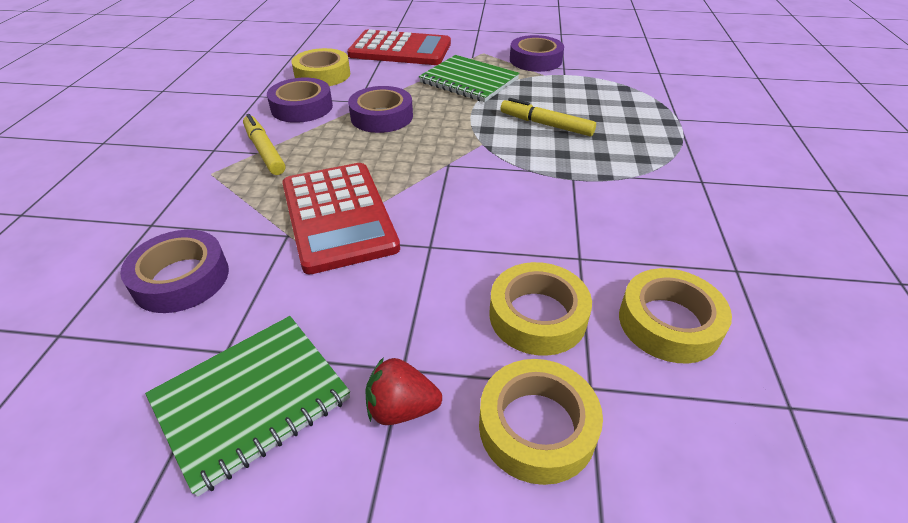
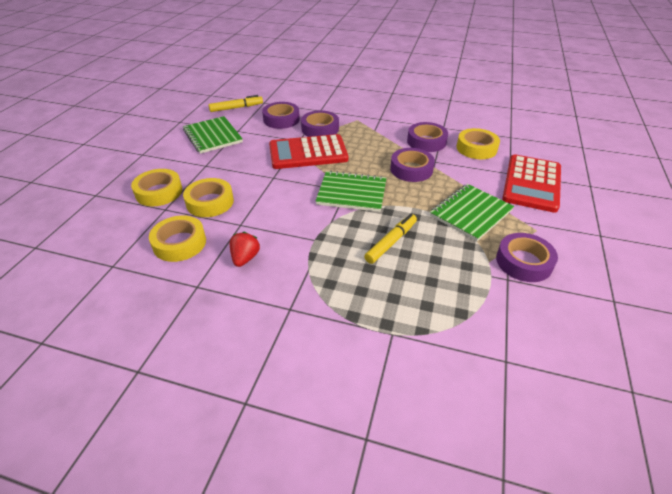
camera: 100 degrees right, 0 degrees up
(242, 213) = (320, 129): none -> purple tape
(264, 151) = (375, 132): yellow marker -> yellow marker (236, 108)
(401, 408) = (188, 164): red strawberry -> red strawberry (245, 258)
(454, 159) = (352, 193): none -> green notebook

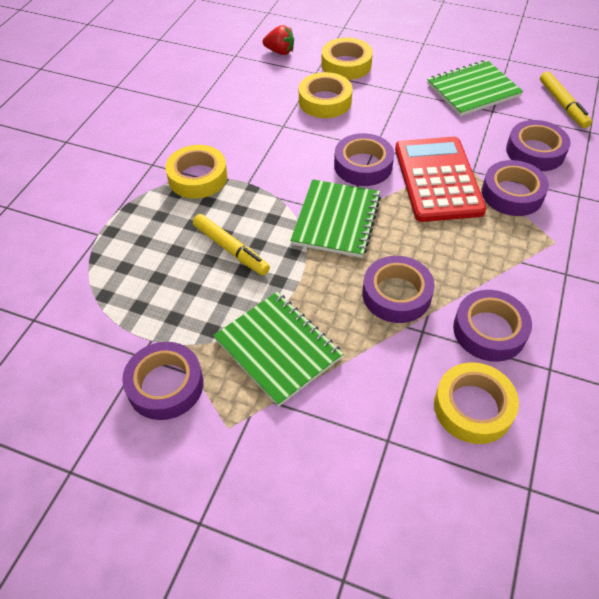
camera: 95 degrees right, 10 degrees up
(179, 243) = (259, 88): yellow tape -> yellow tape (198, 177)
(245, 258) = (228, 132): red strawberry -> red strawberry (280, 52)
(293, 182) = (363, 165): none -> purple tape
(531, 183) = (353, 467): red calculator -> none

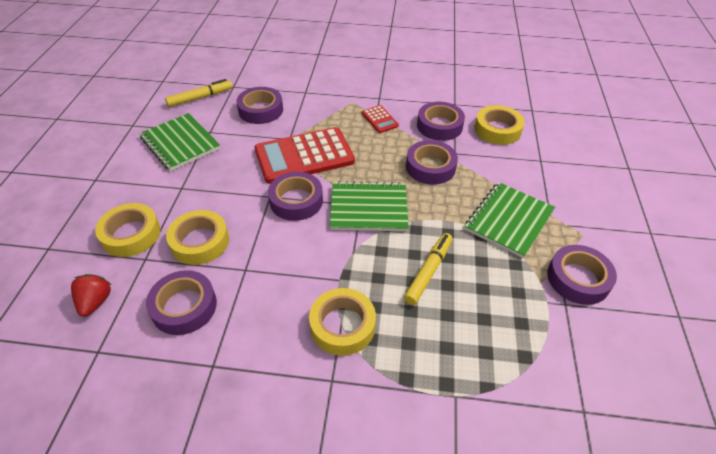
camera: 105 degrees left, 5 degrees down
(509, 263) = (379, 119): none -> red calculator
(512, 194) = (311, 120): purple tape -> purple tape (184, 307)

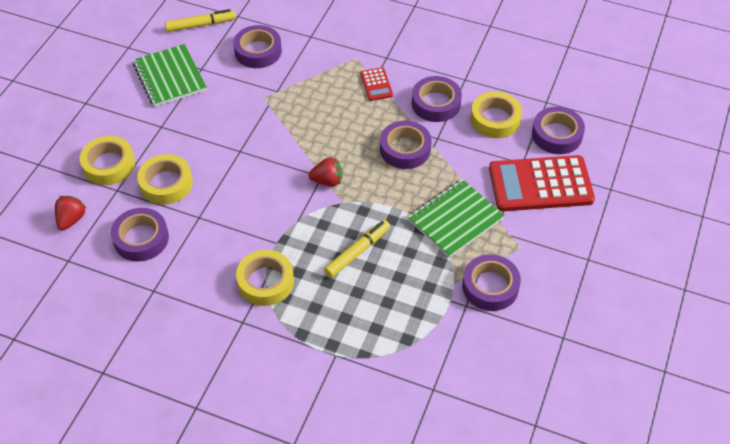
camera: 15 degrees right, 5 degrees up
(296, 201) = (262, 160): purple tape -> purple tape (557, 135)
(304, 156) = (285, 113): red calculator -> red calculator (540, 184)
(369, 208) = (327, 181): green notebook -> red strawberry

